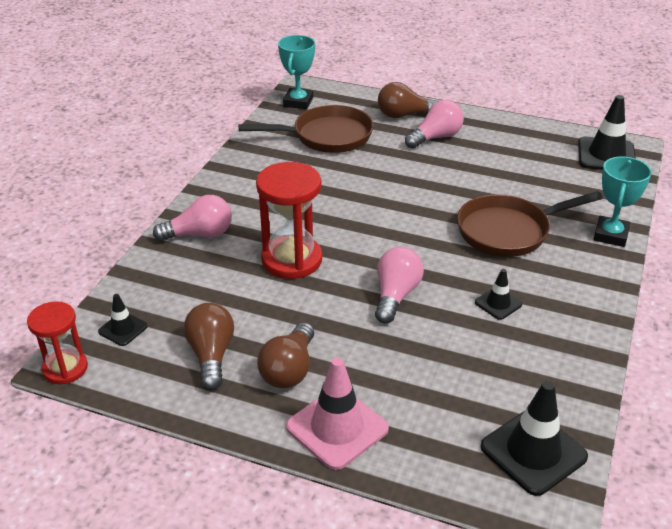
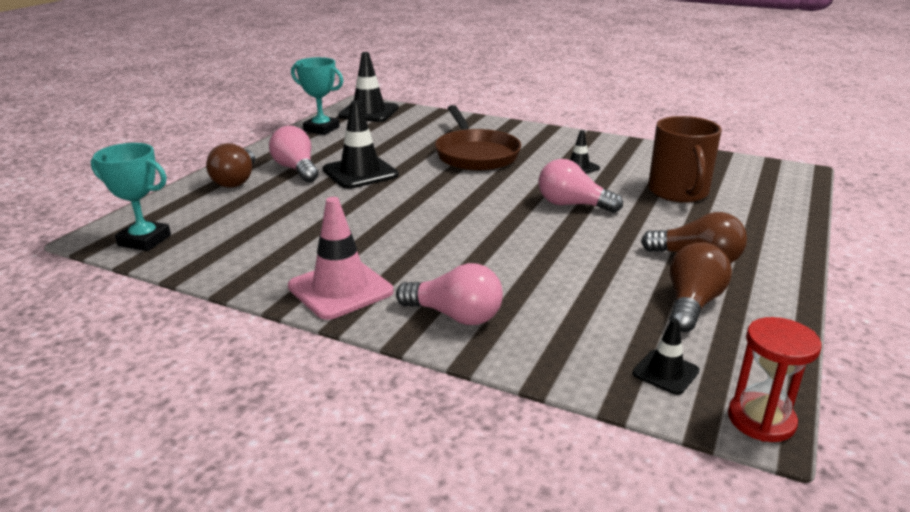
camera: 85 degrees left, 10 degrees down
(200, 234) = (455, 316): pink light bulb -> pink light bulb turned 120 degrees clockwise
(211, 355) = (692, 304): brown light bulb -> brown light bulb turned 120 degrees clockwise
(292, 260) = (515, 254): red hourglass -> none
(327, 136) = (253, 225): brown pan -> none
(337, 428) = (763, 239): pink traffic cone -> pink traffic cone (340, 289)
(448, 377) = (678, 192): none -> brown mug
(533, 452) = (745, 172): black traffic cone -> black traffic cone (360, 172)
(610, 235) = (486, 124): turquoise trophy -> turquoise trophy (321, 129)

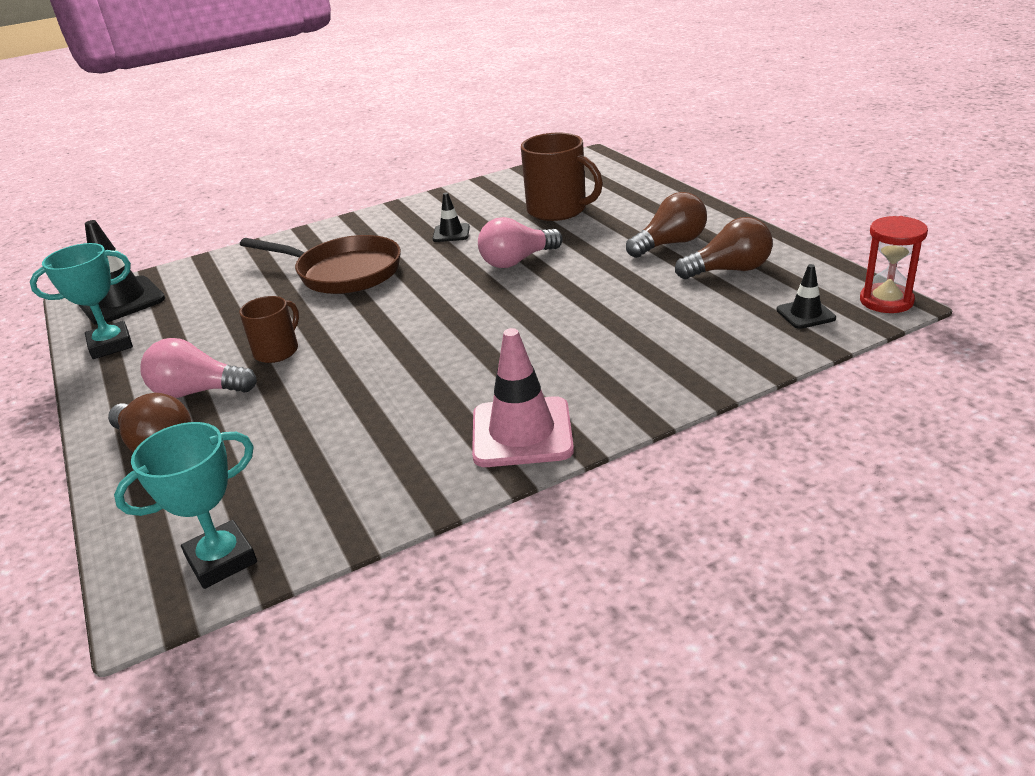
camera: 50 degrees left, 5 degrees up
(360, 172) = (277, 351): black traffic cone -> brown mug
(455, 316) = (639, 380): pink light bulb -> none
(692, 304) = (729, 270): brown light bulb -> brown light bulb turned 105 degrees clockwise

